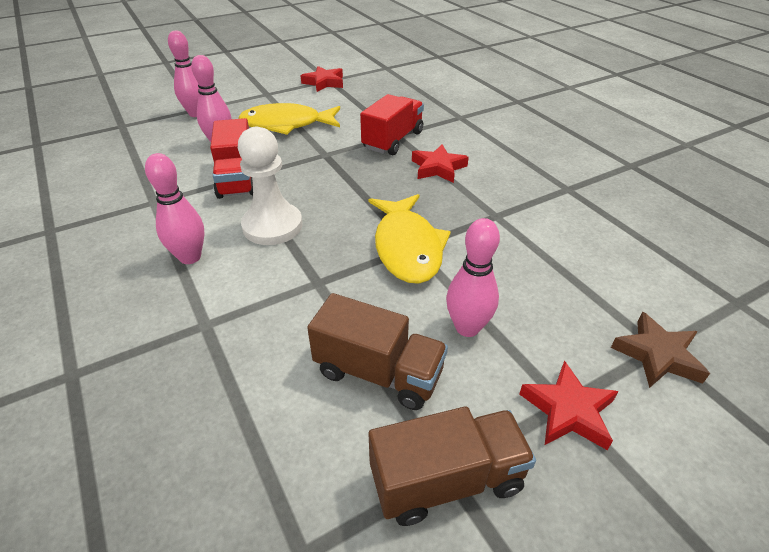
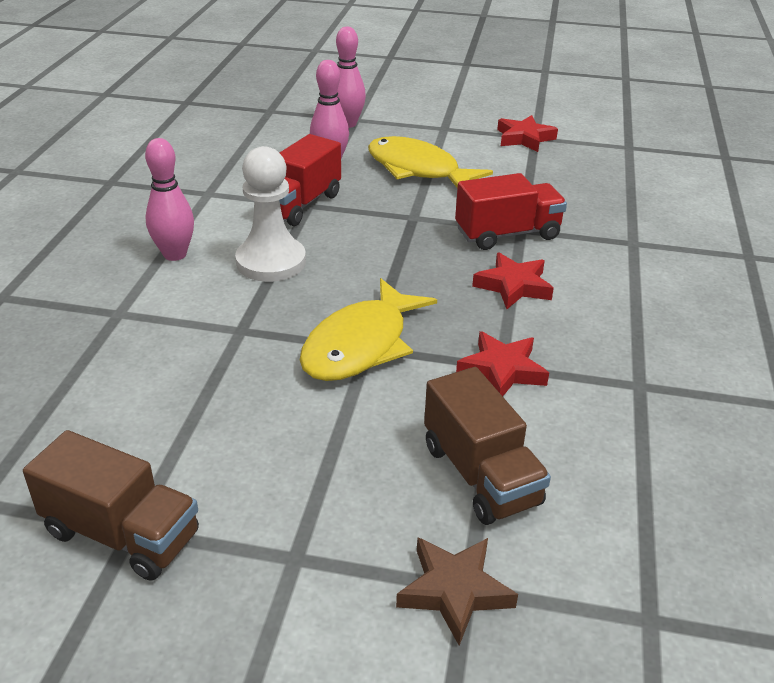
camera: 40 degrees right, 5 degrees down
(378, 372) = (185, 428): brown truck -> brown truck (480, 475)
(467, 327) = (308, 444): pink bowling pin -> none
(568, 410) = (289, 565): red star -> red star (502, 370)

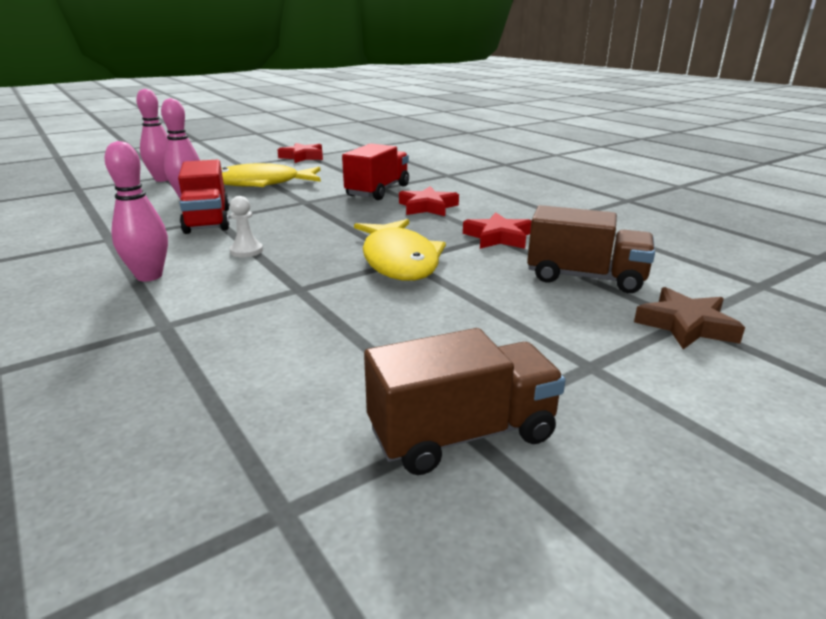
camera: 45 degrees left, 10 degrees down
(271, 262) = (246, 251): white pawn -> white pawn, size x0.48

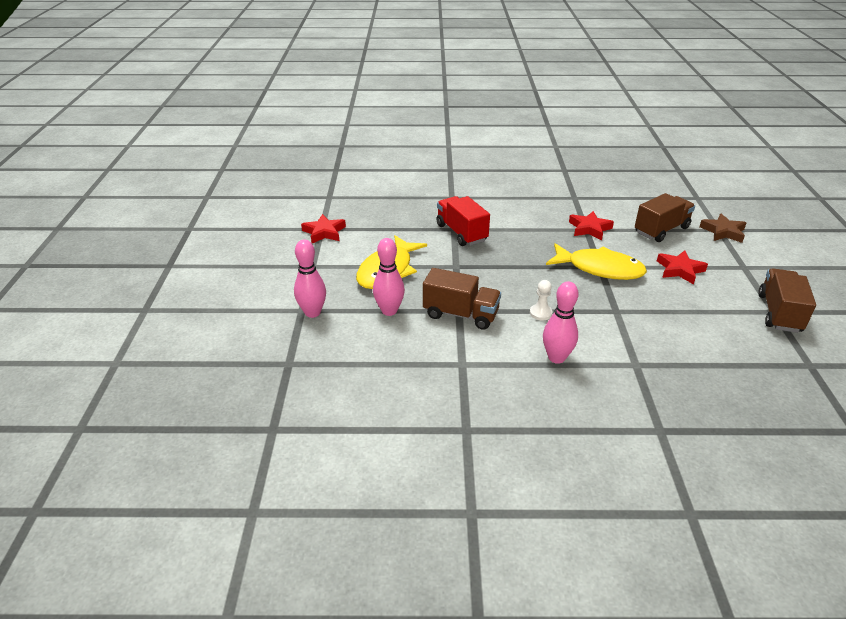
camera: 55 degrees left, 10 degrees up
(207, 220) = (460, 314): red truck -> brown truck
(427, 207) = (515, 229): red star -> red star (679, 270)

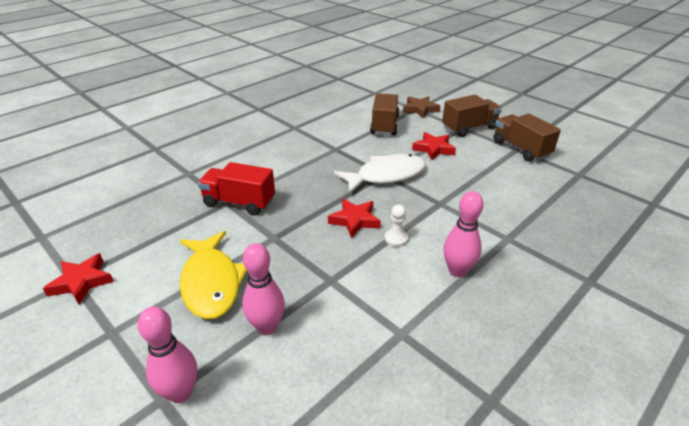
camera: 45 degrees left, 0 degrees up
(460, 314) = (337, 283): brown truck -> brown truck (469, 128)
(589, 228) = (337, 147): red star -> red star (354, 220)
(600, 269) = (386, 175): yellow fish -> white fish

